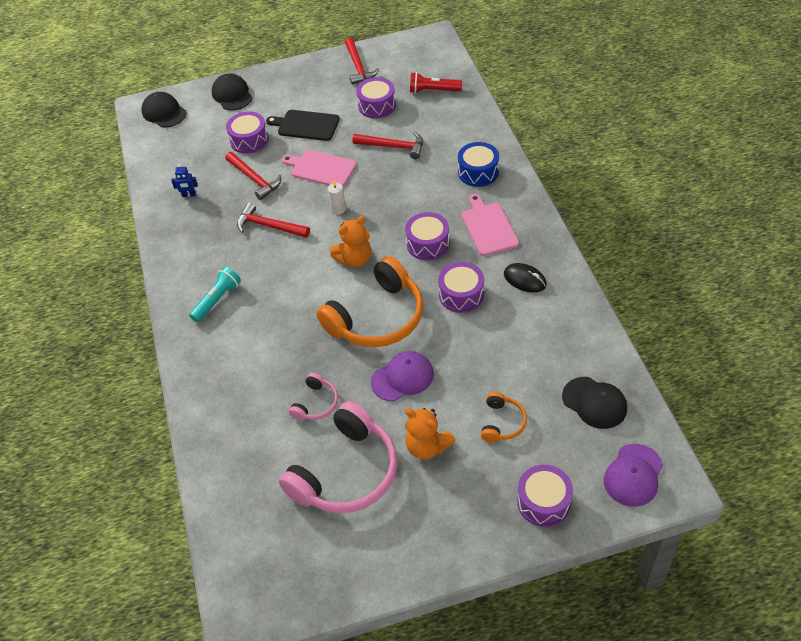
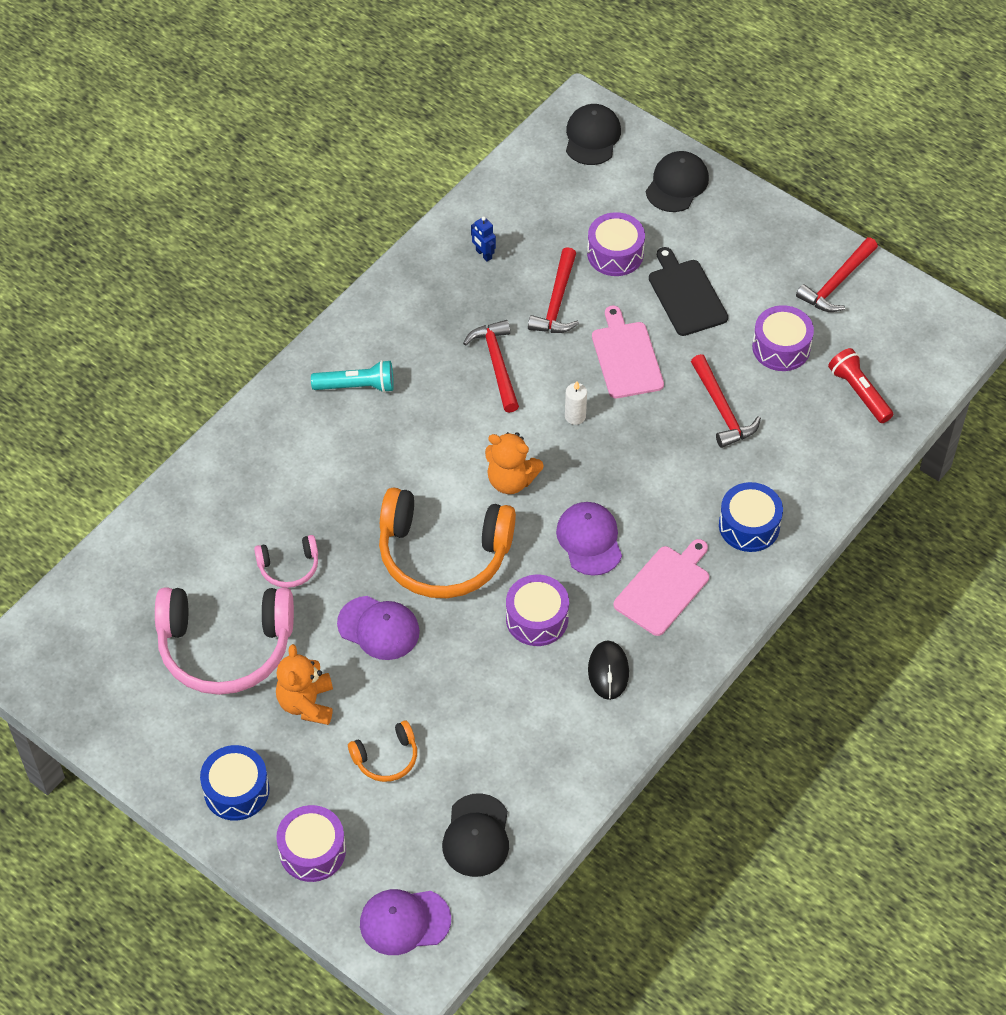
camera: 50 degrees right, 5 degrees up
(428, 244) = (589, 540): purple drum -> purple cap
(464, 524) = (236, 790): none -> blue drum

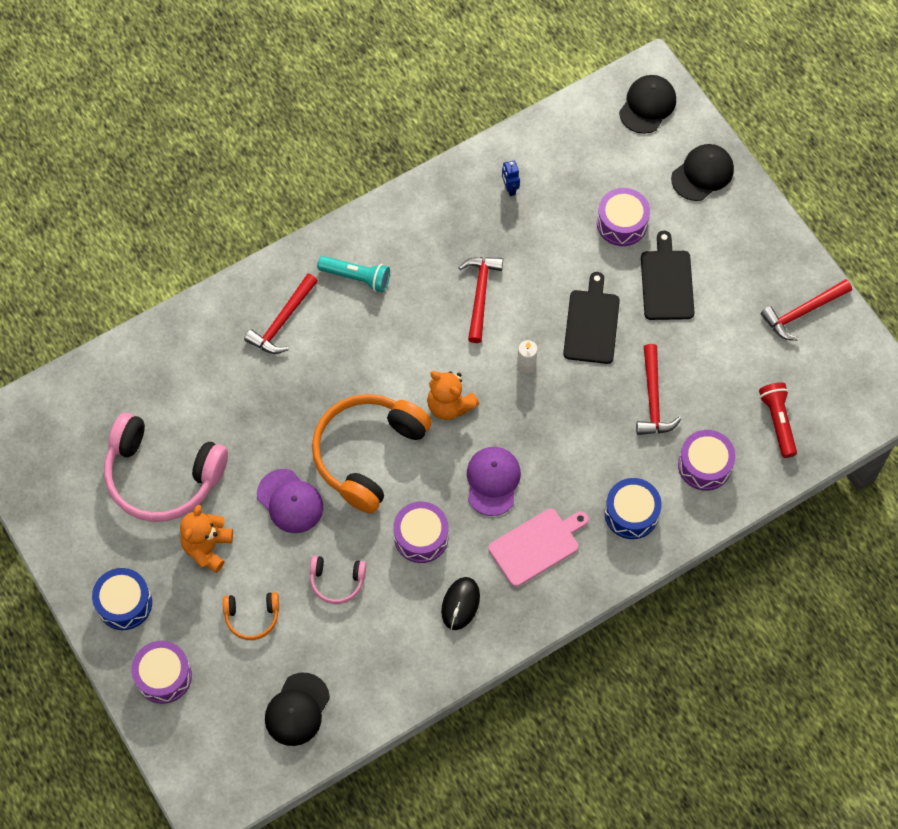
camera: 20 degrees right, 10 degrees up
(289, 567) = (239, 422): pink headphones -> pink headphones (337, 581)
(404, 921) = (212, 762): purple cap -> none
(443, 554) = (367, 453): orange headphones -> orange headphones turned 90 degrees clockwise
(557, 302) = (554, 253): red hammer -> red hammer (282, 321)
(626, 357) = (591, 323): pink cutting board -> black cutting board
(781, 347) = (728, 358): purple drum -> purple drum (704, 465)

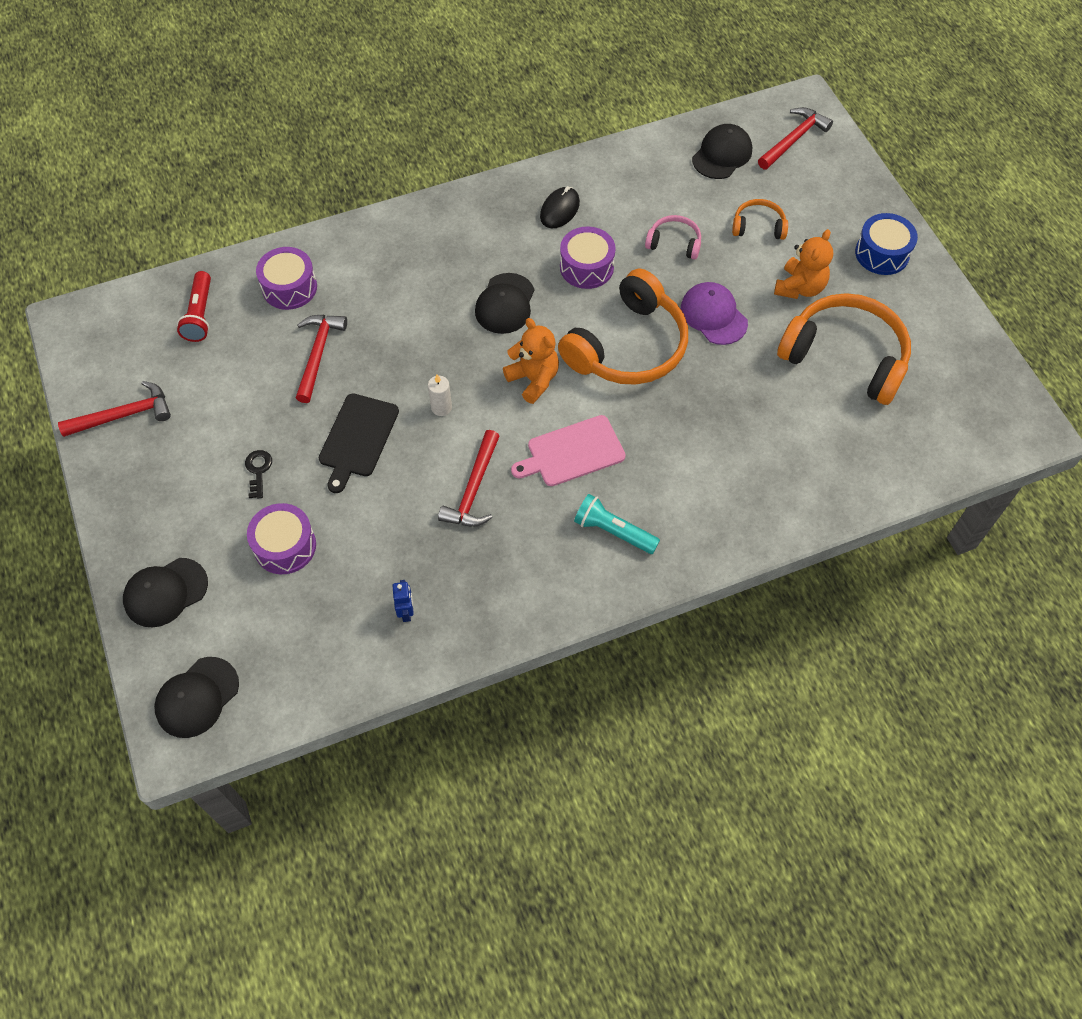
camera: 170 degrees left, 5 degrees down
(162, 476) = (845, 356): pink headphones -> orange headphones
(163, 676) = (843, 194): purple drum -> none
(282, 321) = (706, 494): red hammer -> red hammer (793, 139)
(492, 481) = (505, 304): purple cap -> black cap
(537, 545) = (476, 245): pink cutting board -> pink cutting board (572, 452)
(631, 513) = (376, 258): blue drum -> none
(666, 282) = (258, 470): black cutting board -> black key

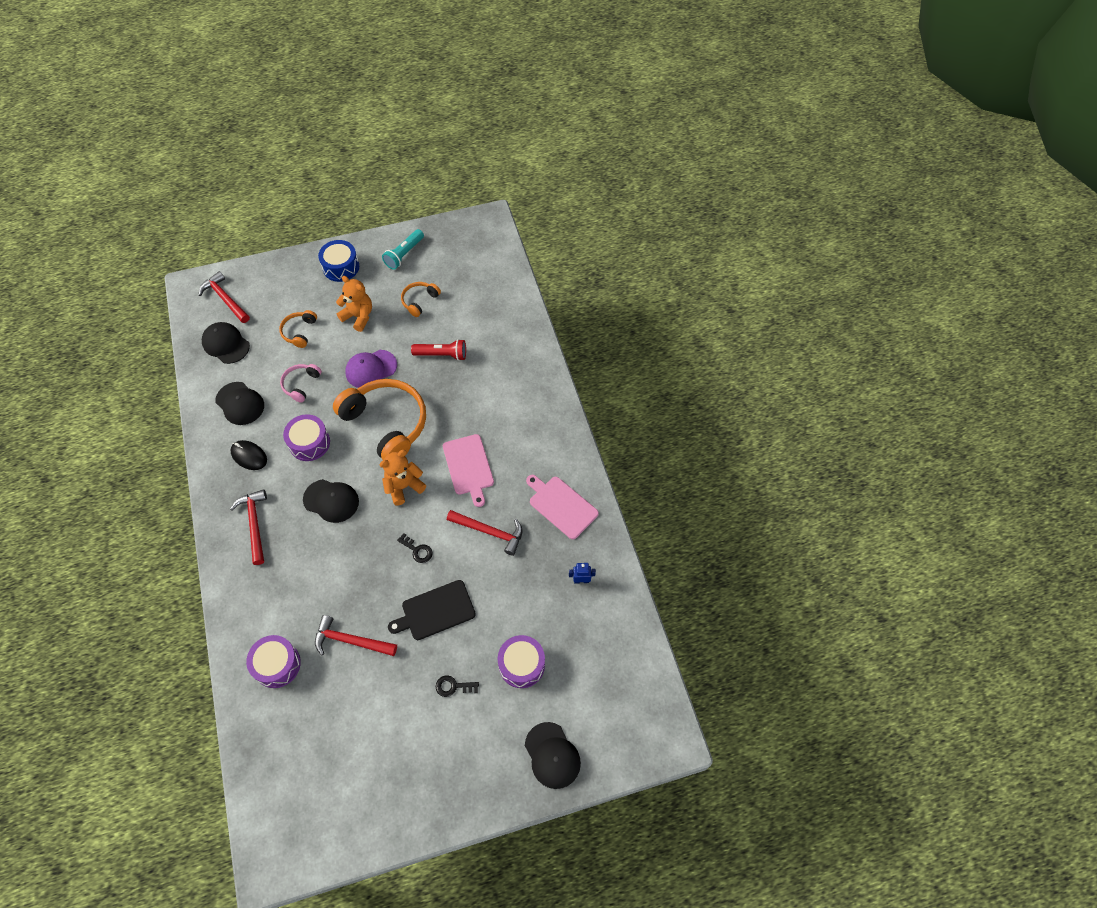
camera: 85 degrees left, 0 degrees up
(124, 415) = (382, 803): red hammer -> red hammer (254, 524)
(197, 697) = (638, 726): black cap -> black cap (240, 403)
(200, 314) = (289, 741): red flashlight -> red flashlight (442, 355)
(357, 438) = (435, 611): black cutting board -> black cutting board turned 135 degrees clockwise
(441, 407) = (417, 550): white candle -> black key
(522, 577) = (561, 505): none -> pink cutting board
(613, 531) = (533, 448): turquoise flashlight -> turquoise flashlight (404, 254)
(845, 356) = (419, 301): orange headphones -> orange headphones, size x0.47

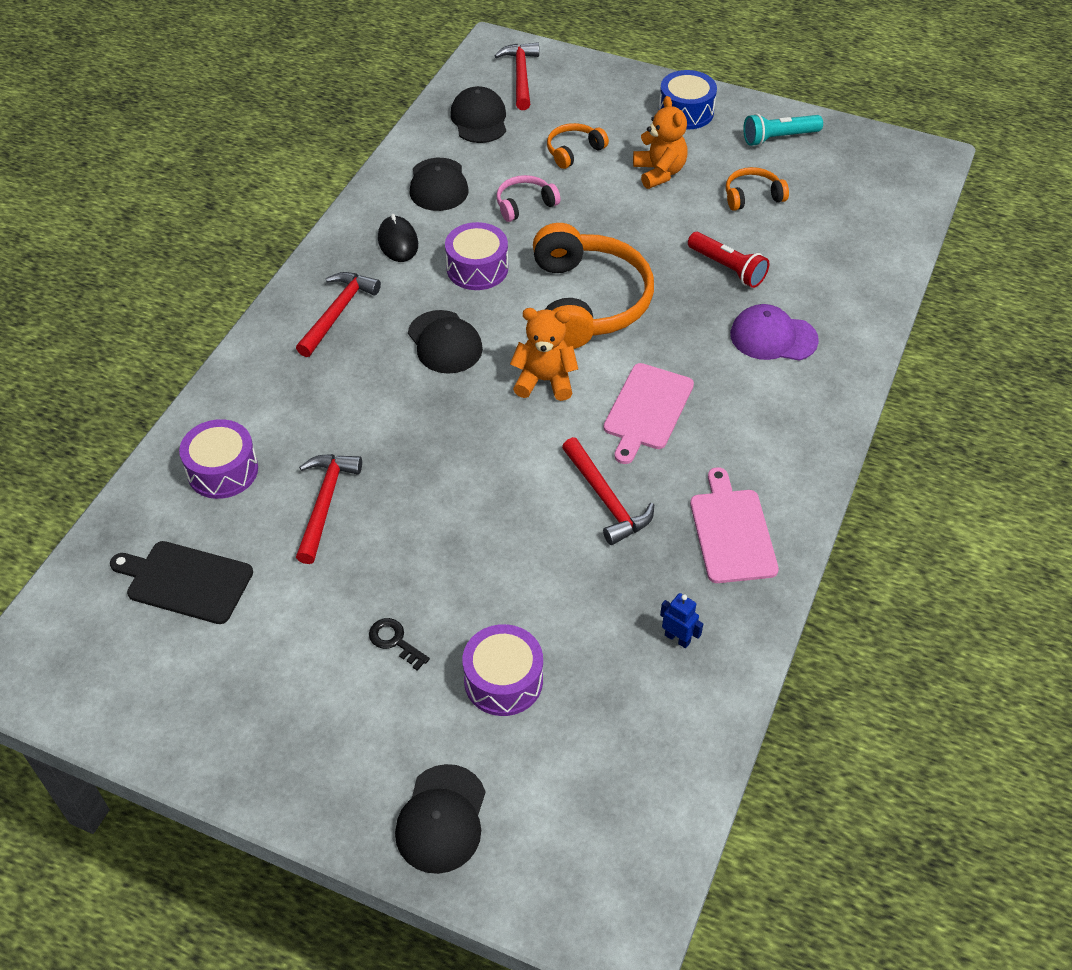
camera: 40 degrees right, 10 degrees down
(351, 641) = (325, 503): red hammer -> red hammer turned 45 degrees clockwise
(371, 369) = (623, 234): purple cap -> purple cap (773, 337)
(417, 550) = (495, 460): black key -> none
(435, 611) = (453, 541): black cutting board -> black cutting board (185, 581)

